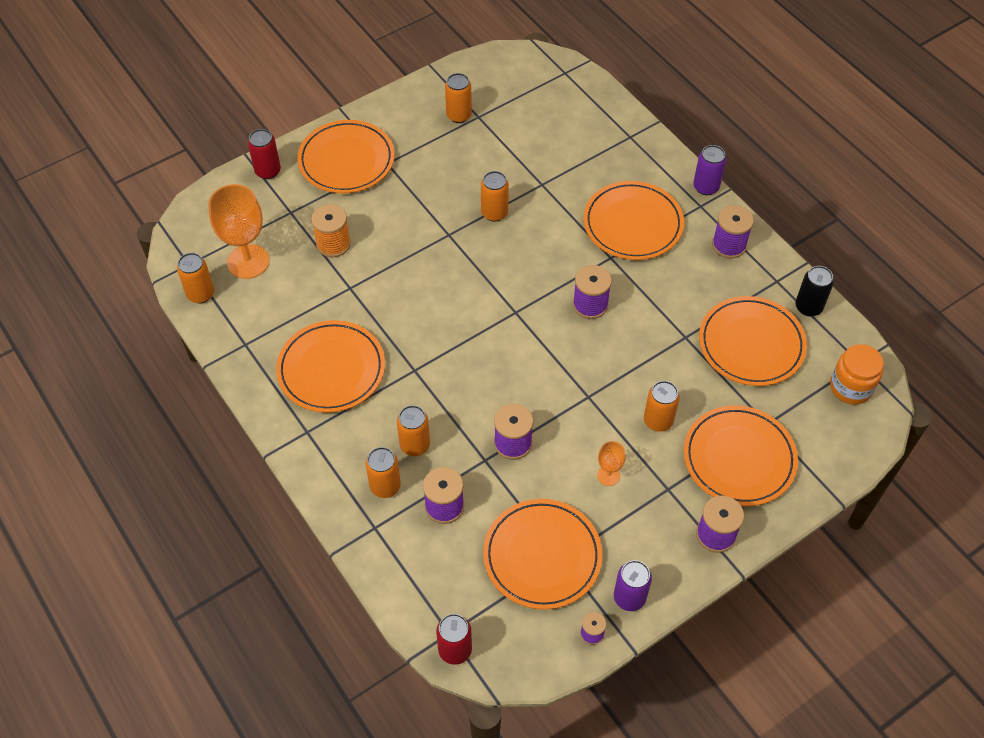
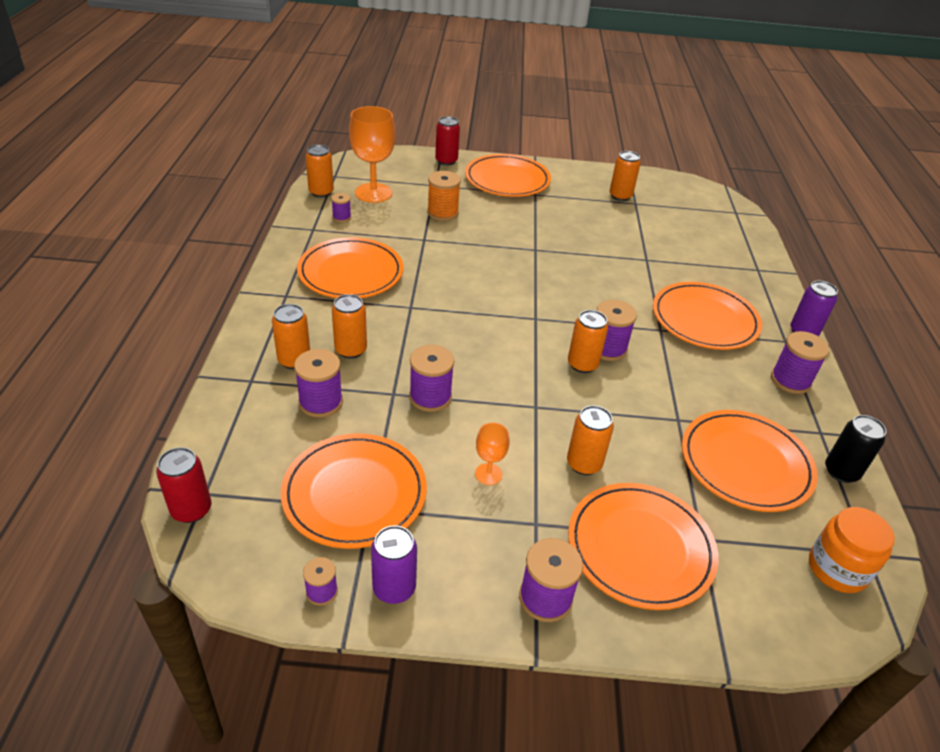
camera: 35 degrees right, 15 degrees down
(254, 312) = (341, 217): none -> purple spool
(494, 213) = (587, 256): orange can -> orange can (582, 364)

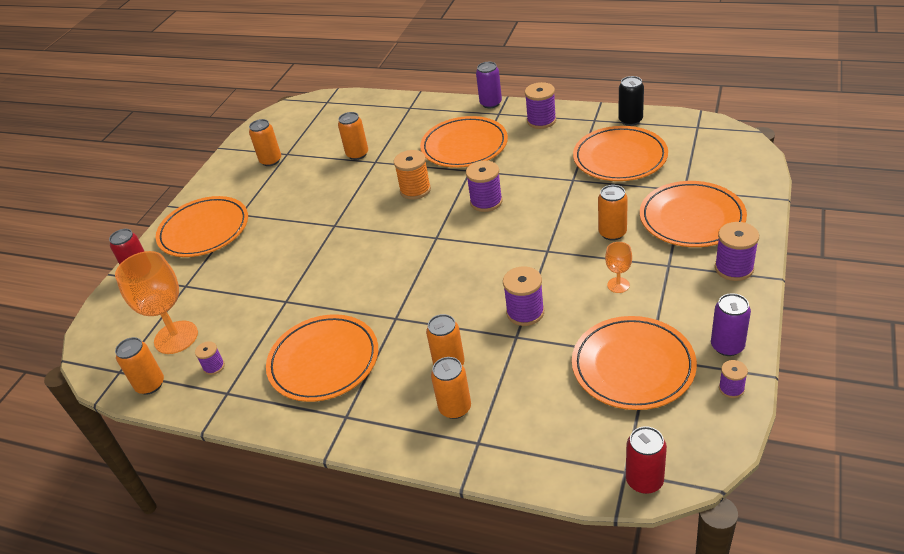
camera: 65 degrees left, 0 degrees up
(321, 402) = (519, 387): purple spool -> none
(442, 213) = (243, 283): orange spool -> orange spool (415, 190)
(582, 364) = (502, 218): orange can -> orange can (357, 154)
(837, 569) = (709, 141): orange jar -> none

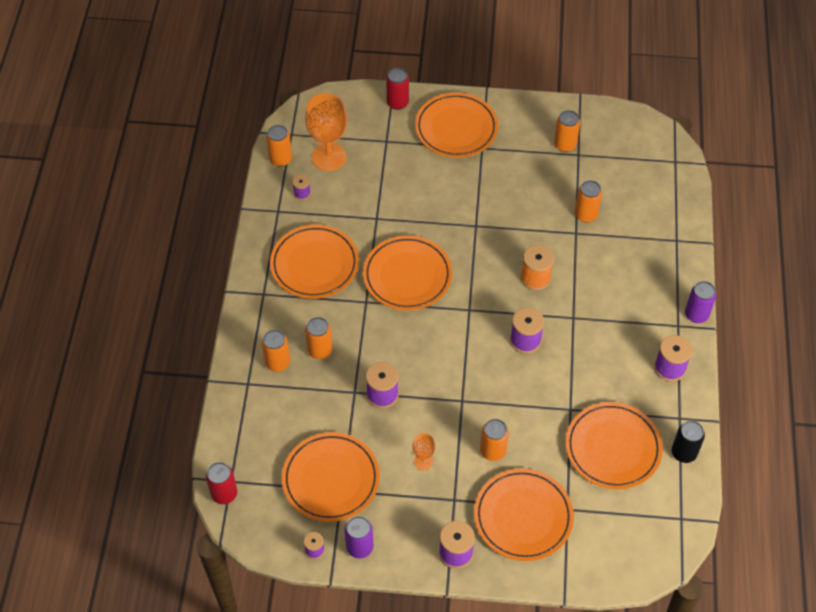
camera: 70 degrees right, 15 degrees up
(464, 146) = (613, 305): orange plate -> orange plate (407, 276)

